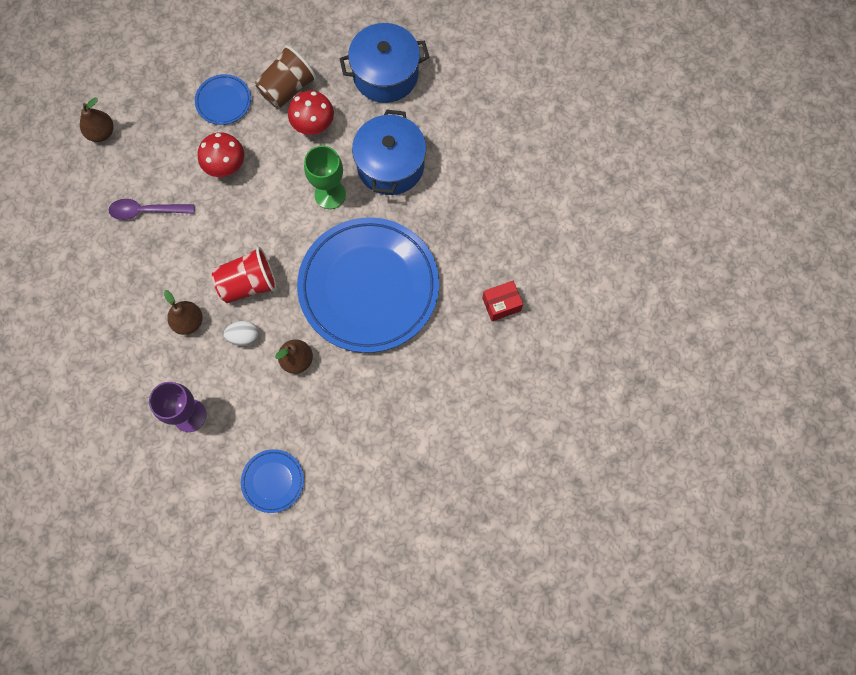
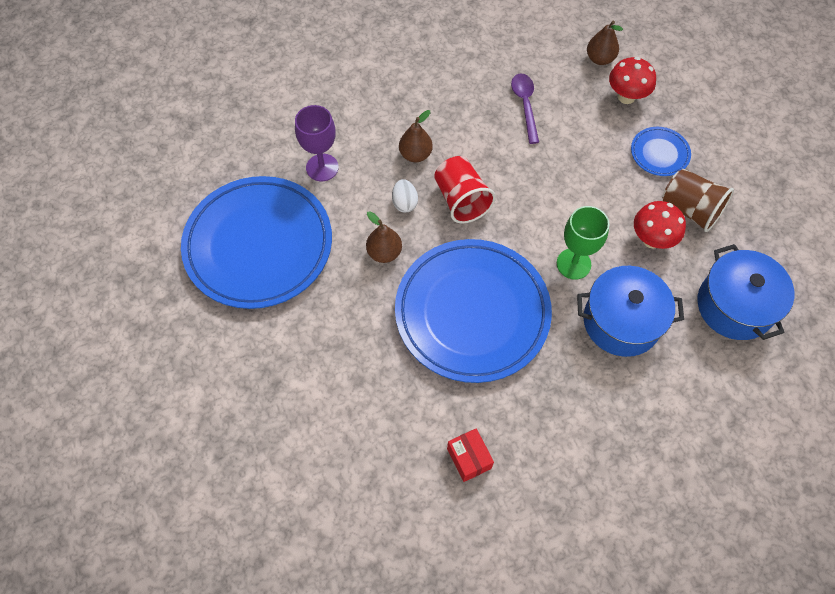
camera: 85 degrees right, 10 degrees down
(226, 167) = (586, 165): red mushroom -> red mushroom (626, 96)
(273, 481) = (259, 245): blue plate -> blue plate, size x2.36

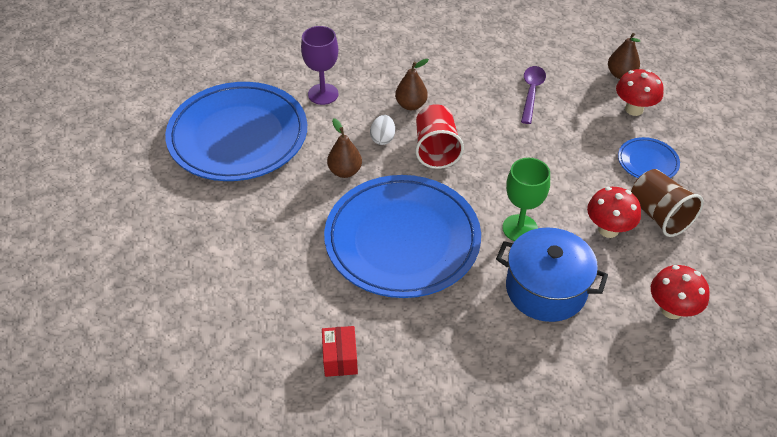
camera: 20 degrees right, 15 degrees down
(734, 306) = (671, 310): blue pot -> red mushroom

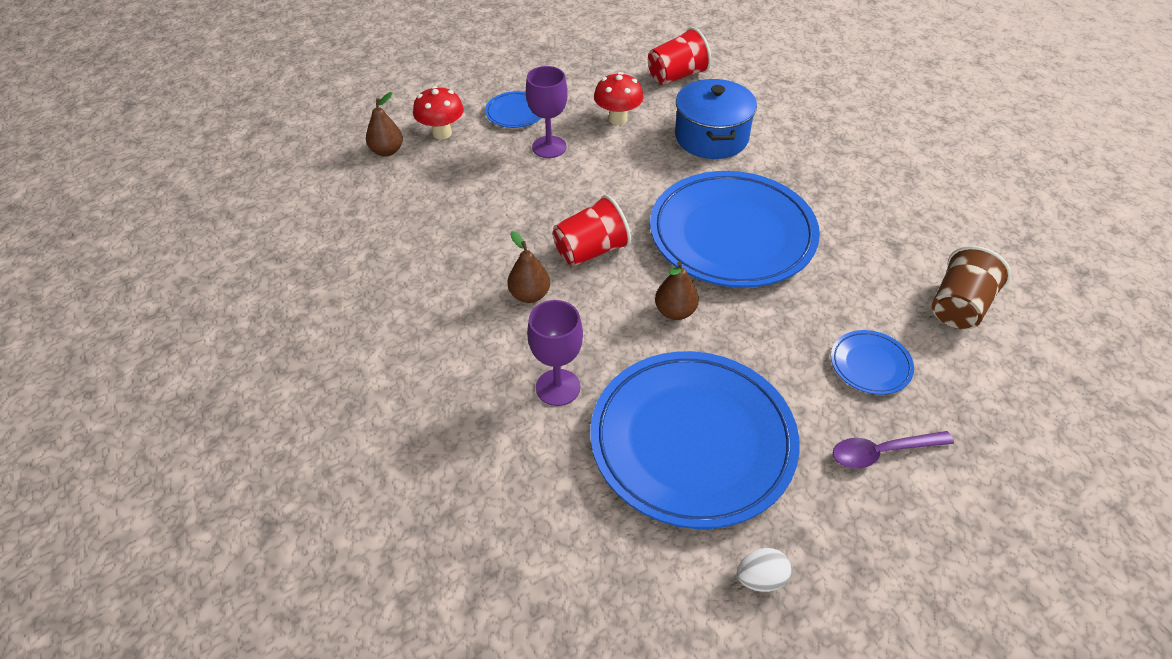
camera: 115 degrees left, 0 degrees up
(220, 256) = (870, 365): none -> blue plate
(340, 358) = (888, 229): red box -> none
(382, 138) = (602, 299): white egg -> white egg (761, 579)
(520, 228) = (656, 167): green goblet -> none
(531, 92) = (452, 206): purple spoon -> purple spoon (881, 452)
(583, 168) = (549, 147): none -> purple goblet
(659, 215) = (580, 96): brown cup -> brown cup (959, 307)
(671, 310) = (677, 76): red mushroom -> red cup

